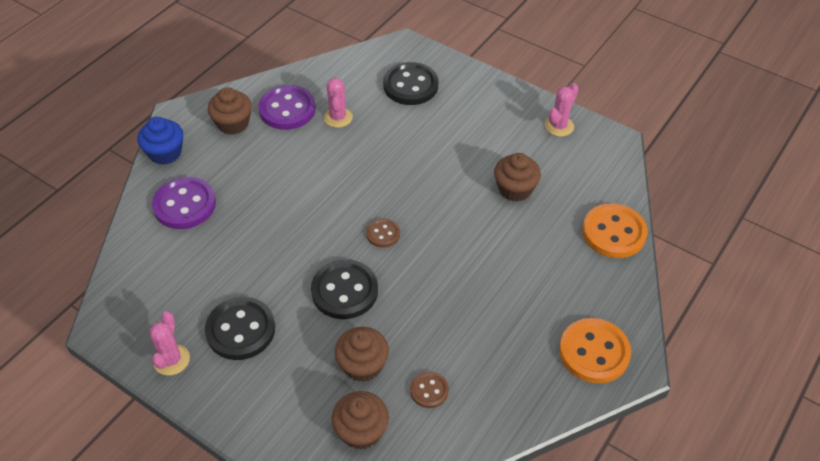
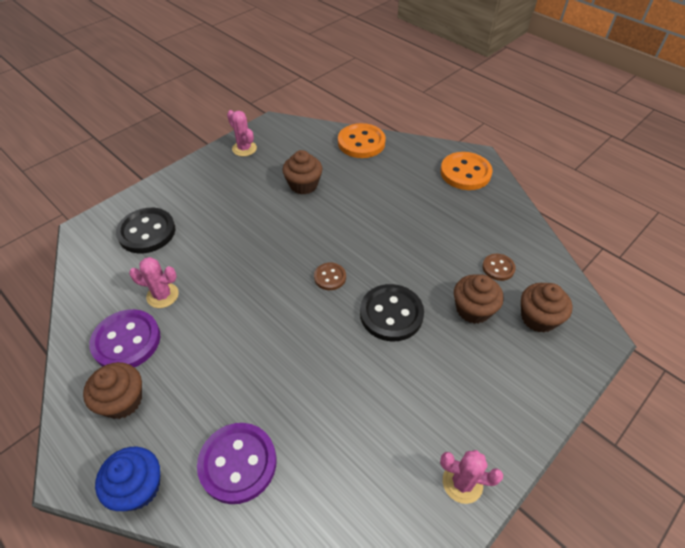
camera: 80 degrees left, 0 degrees up
(241, 330) = (428, 408): black button -> none

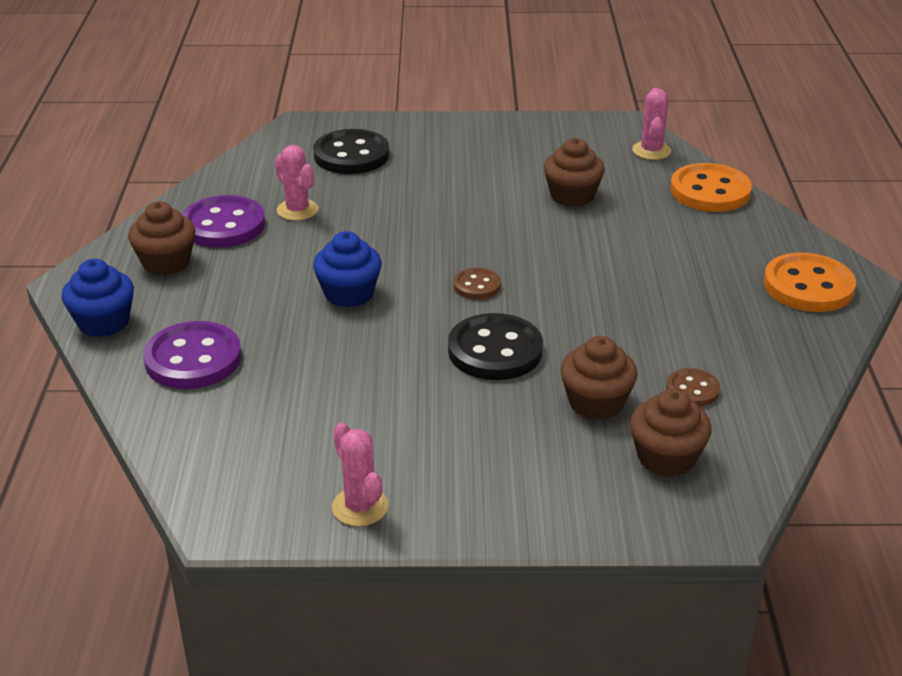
camera: 45 degrees right, 15 degrees down
(244, 148) = (554, 132): pink cactus -> pink cactus (651, 151)
(270, 335) = (349, 294): none -> blue cupcake

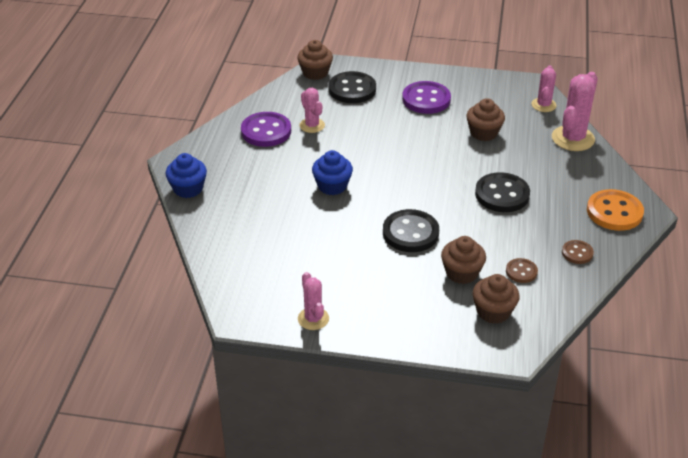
camera: 10 degrees right, 5 degrees up
(166, 262) = (229, 153): brown cupcake -> brown cupcake (315, 73)
(193, 359) = (235, 218): purple button -> purple button (426, 99)
(477, 285) = (409, 189): brown button -> brown button (577, 253)
(626, 279) = (502, 194): none -> black button
(710, 191) = (573, 138): orange button -> pink cactus

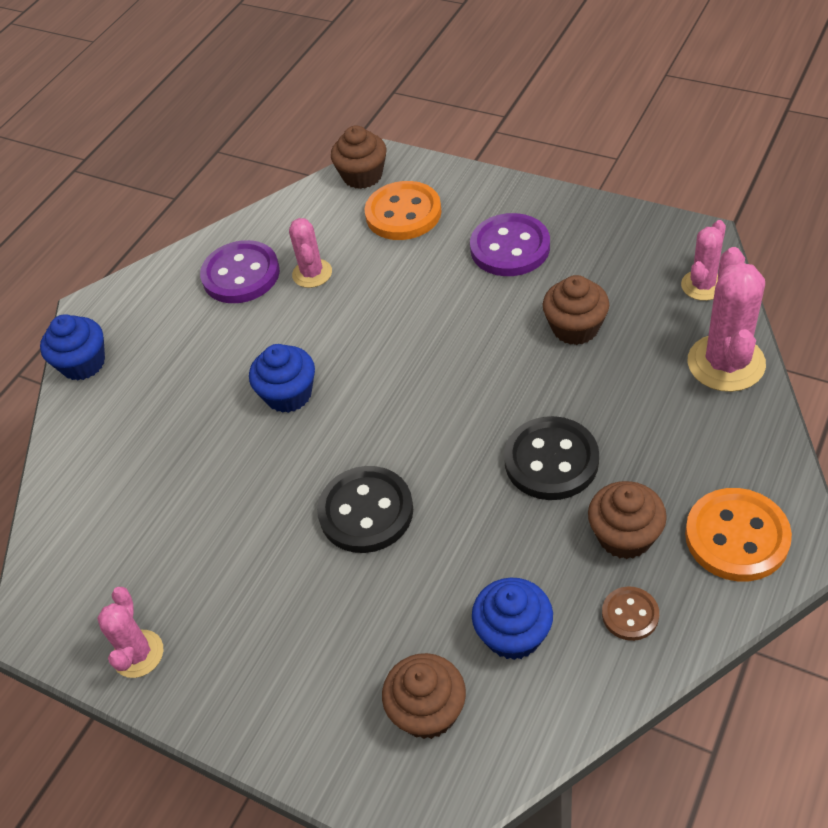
camera: 25 degrees right, 10 degrees up
(352, 89) = (403, 213): black button -> orange button
(461, 273) = (411, 614): brown cupcake -> brown cupcake (625, 536)
(521, 272) = (513, 634): brown button -> blue cupcake
(573, 138) = (726, 363): pink cactus -> pink cactus turned 45 degrees counterclockwise

